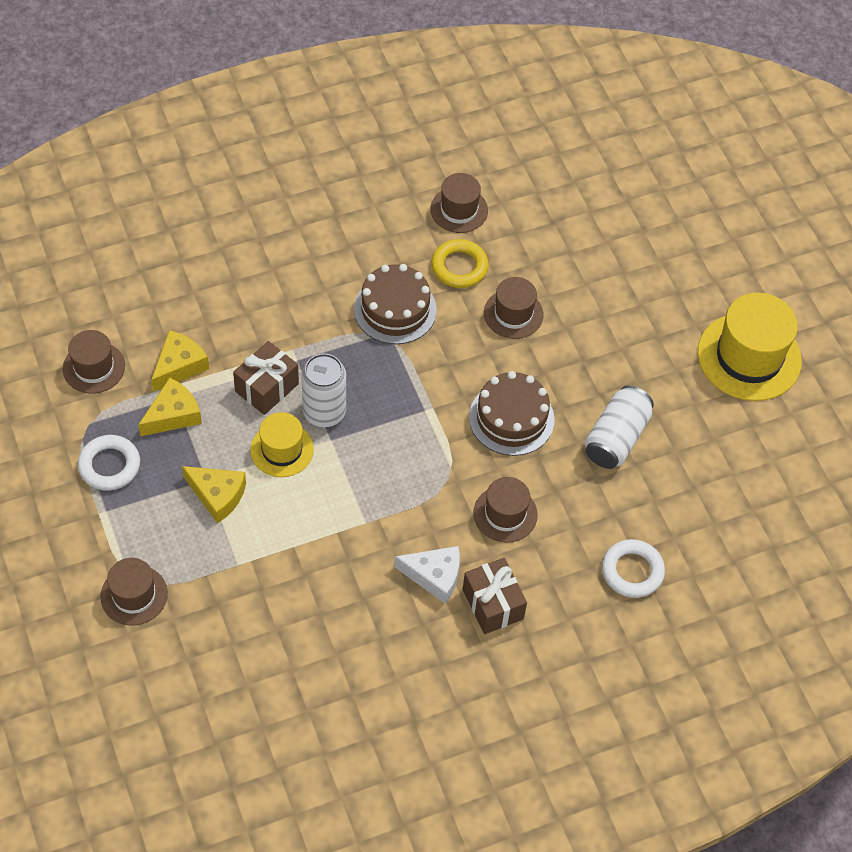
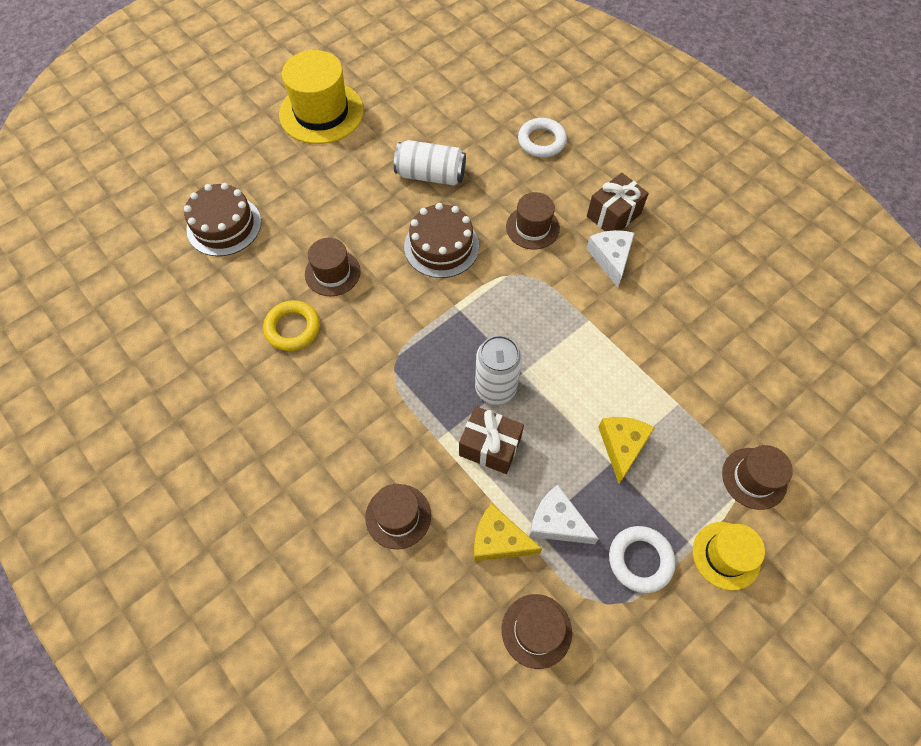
camera: 105 degrees left, 5 degrees up
(173, 415) = (557, 522): yellow cheese -> white cheese
(282, 449) = (550, 409): yellow hat -> yellow hat (726, 555)
(395, 309) = (359, 366): brown cake -> brown cake (224, 225)
(459, 210) = (223, 348): brown hat -> brown hat (398, 516)

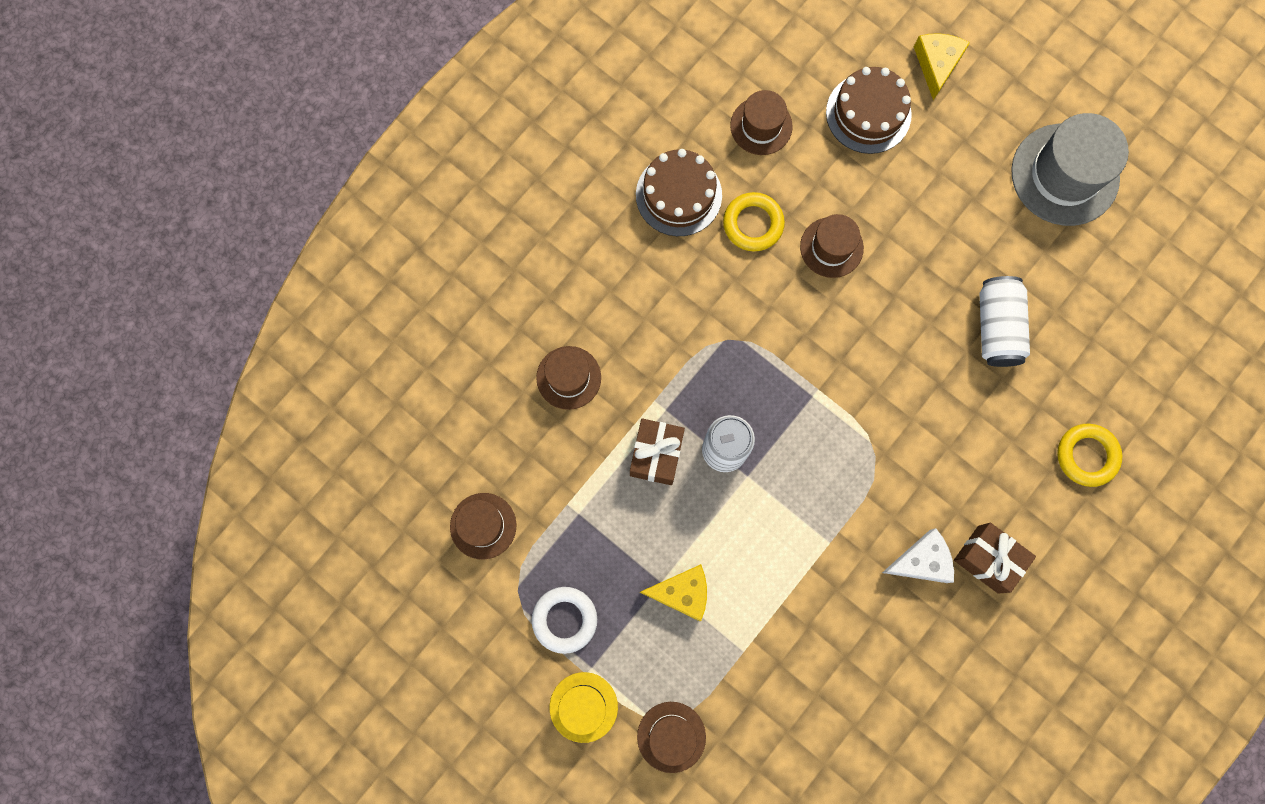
camera: 80 degrees right, 15 degrees up
(321, 112) = (1065, 174): yellow hat -> grey hat
(441, 246) = (894, 360): brown cake -> brown cake (678, 195)
(499, 540) = (561, 478): yellow cheese -> yellow cheese (937, 64)
(532, 227) = (946, 462): brown hat -> brown hat (761, 126)
(541, 141) = (1086, 456): white ring -> yellow ring
(557, 522) = (588, 533): white cheese -> none

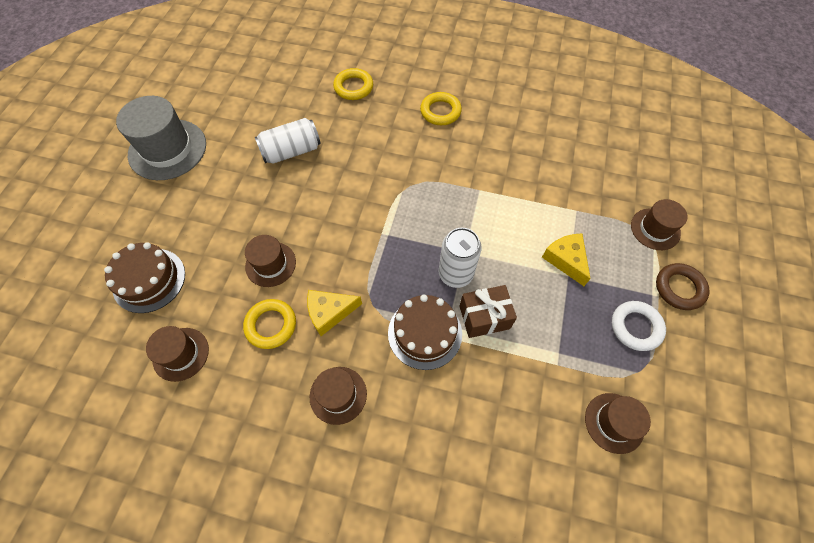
camera: 115 degrees left, 15 degrees down
(568, 377) = (461, 412): brown hat -> brown hat (338, 395)
(583, 707) = (679, 288): yellow hat -> brown ring
(678, 195) = (265, 394): brown cake -> brown cake (425, 333)
(921, 561) = (461, 141): white cheese -> none
(937, 64) = (95, 249): yellow cheese -> yellow cheese (329, 312)
(988, 559) = (440, 111): brown gift -> yellow ring

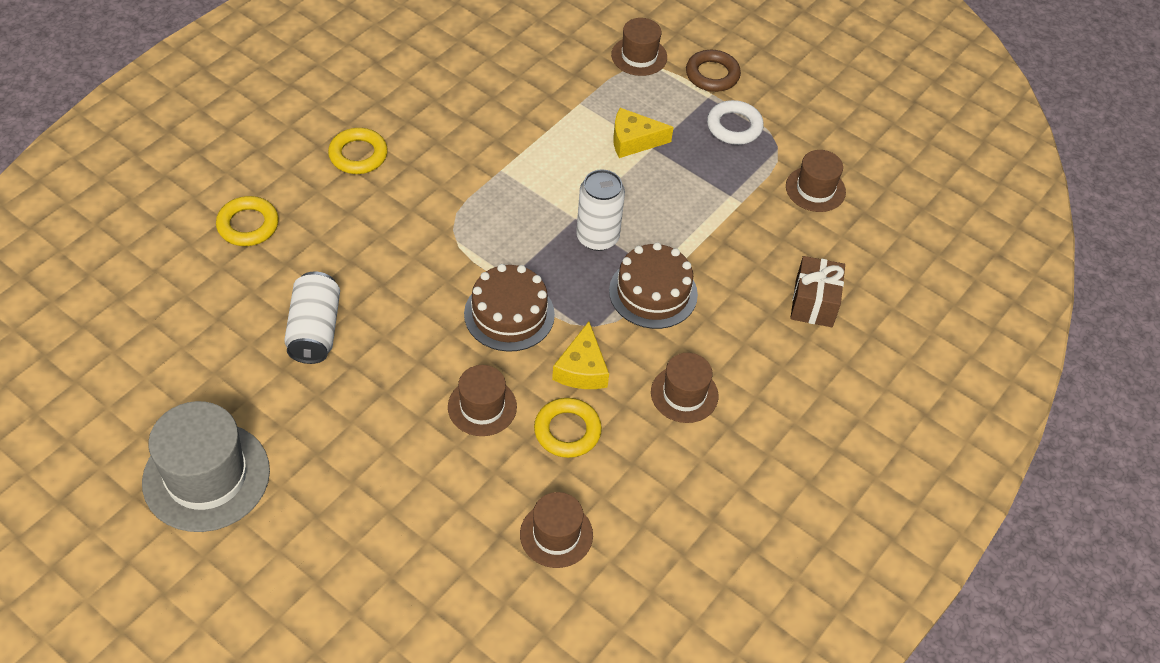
camera: 70 degrees left, 10 degrees down
(149, 280) = (427, 547): brown cake -> brown cake (509, 314)
(484, 317) = (662, 235): brown gift -> brown gift (814, 303)

